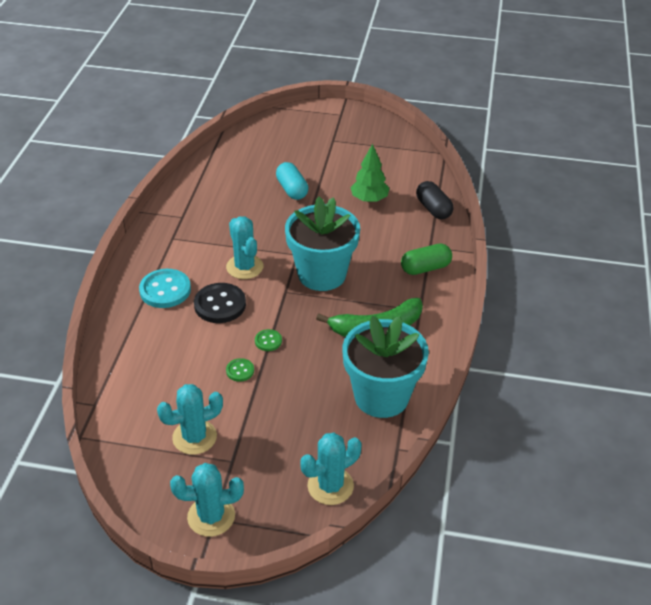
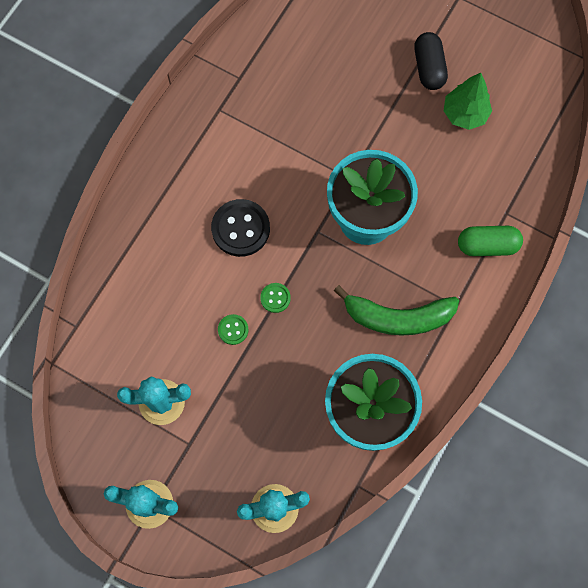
camera: 20 degrees right, 30 degrees up
(165, 290) = (189, 188): turquoise button -> none
(244, 267) = (285, 180): turquoise cactus -> none
(292, 189) = (379, 70): turquoise capsule -> none
(433, 209) = (535, 153): black capsule -> black capsule (428, 68)

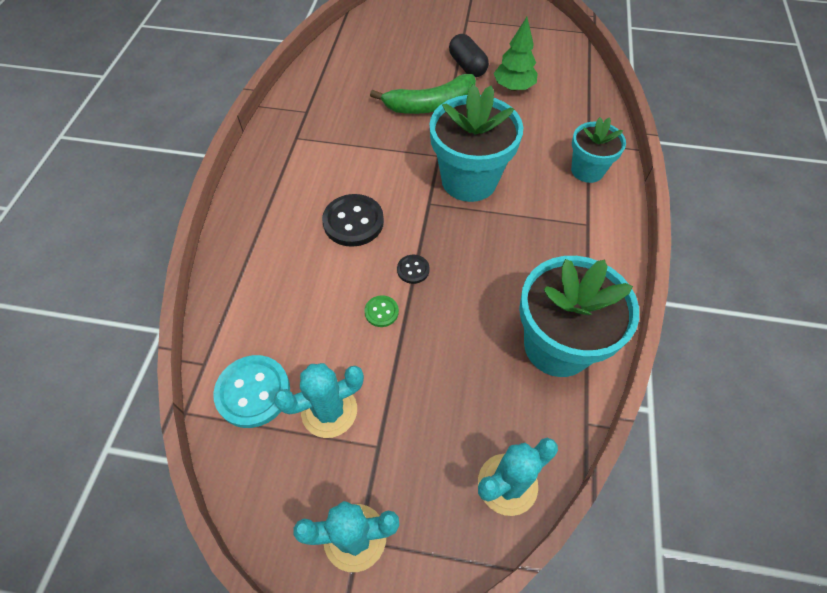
camera: 20 degrees left, 15 degrees down
(108, 365) = (253, 392): none -> turquoise button
(275, 298) = (413, 270): green button -> black button
(398, 317) = (540, 250): green banana -> green banana (430, 105)
(487, 245) = (587, 170): green capsule -> turquoise flower pot

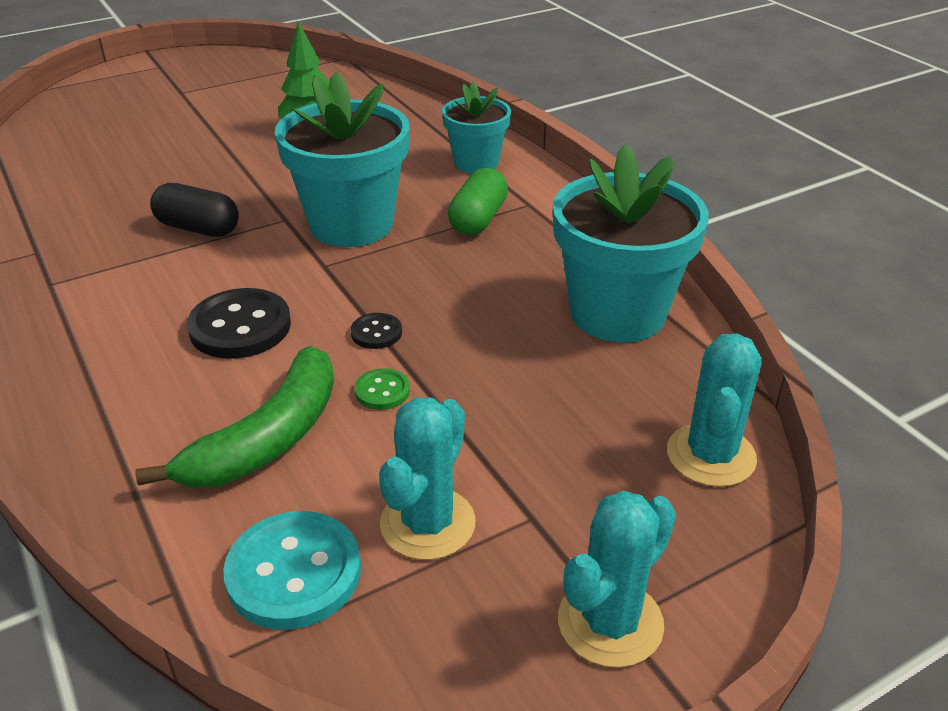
camera: 40 degrees left, 20 degrees down
(430, 105) = (220, 179): green banana -> green banana (268, 438)
(467, 66) = (229, 130): black capsule -> black capsule (198, 228)
(544, 219) = (478, 219): none -> green capsule

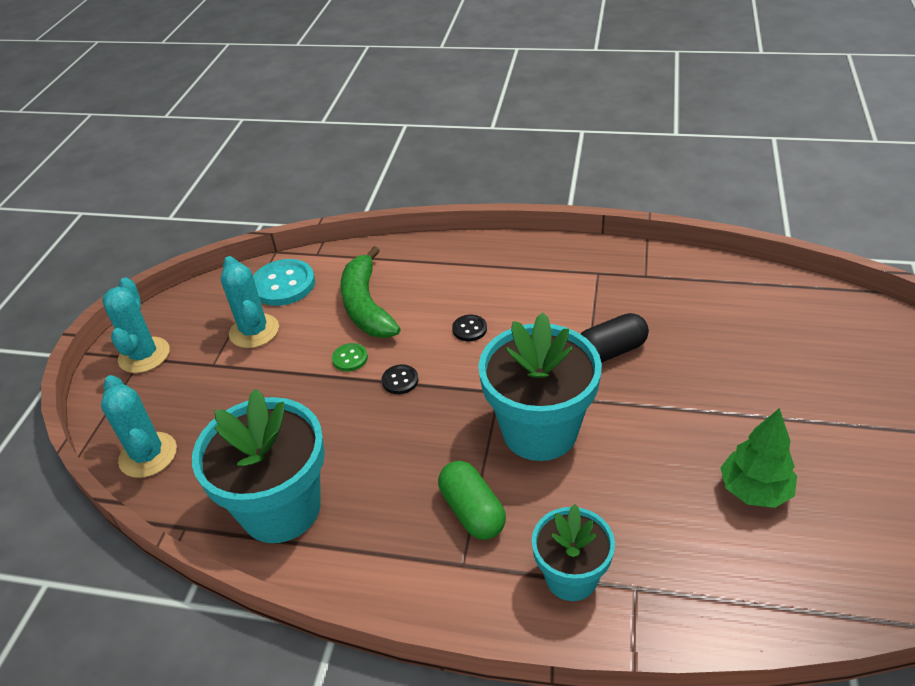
camera: 135 degrees right, 5 degrees up
(240, 327) = (469, 329): black button -> black button, size x0.51

